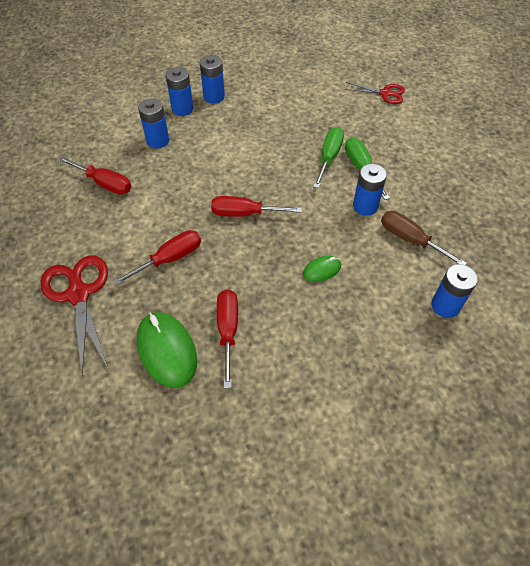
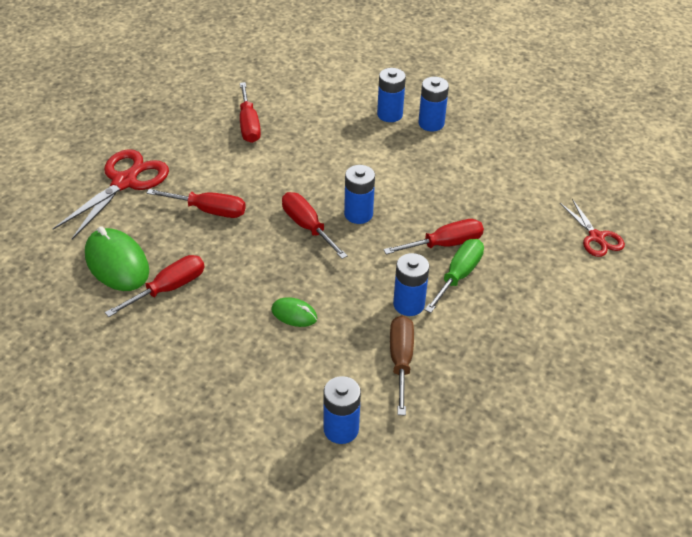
camera: 50 degrees right, 10 degrees down
(158, 141) = (332, 124): blue battery -> blue battery (358, 214)
(167, 350) = (117, 263): green mouse -> green mouse turned 60 degrees counterclockwise
(329, 157) = (445, 244): green screwdriver -> red screwdriver

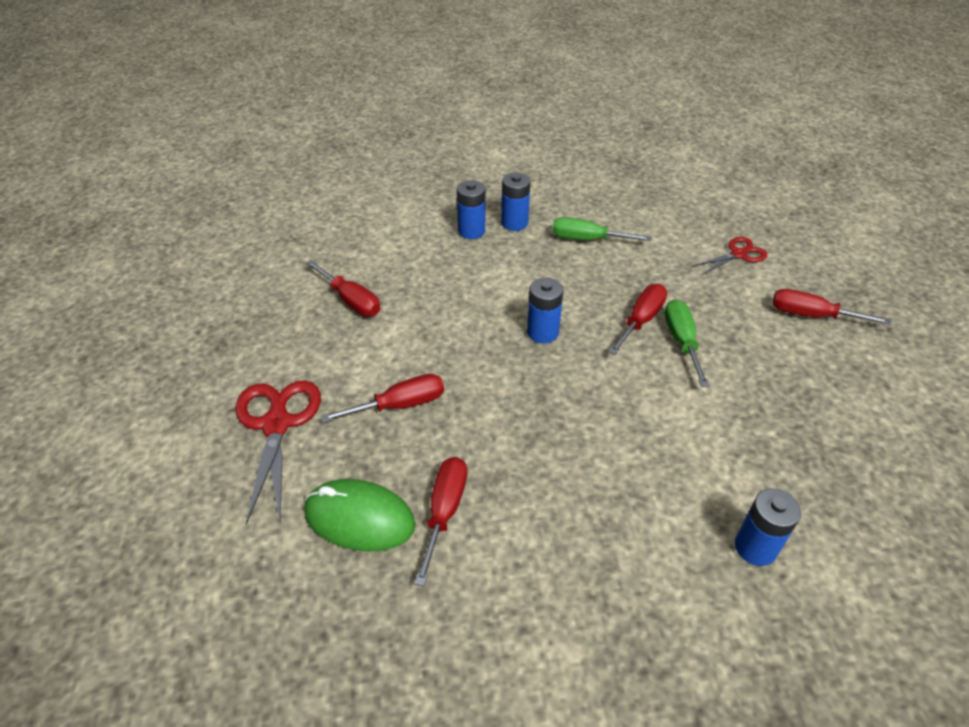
camera: 35 degrees left, 0 degrees up
(294, 314) = (592, 461): green mouse -> none
(307, 226) = (511, 368): red screwdriver -> red screwdriver (811, 315)
(401, 361) = (726, 446): brown screwdriver -> none
(409, 304) = (674, 390): blue battery -> none
(476, 163) = (587, 239): none -> green screwdriver
(596, 237) = (738, 254): red scissors -> red scissors turned 60 degrees counterclockwise

